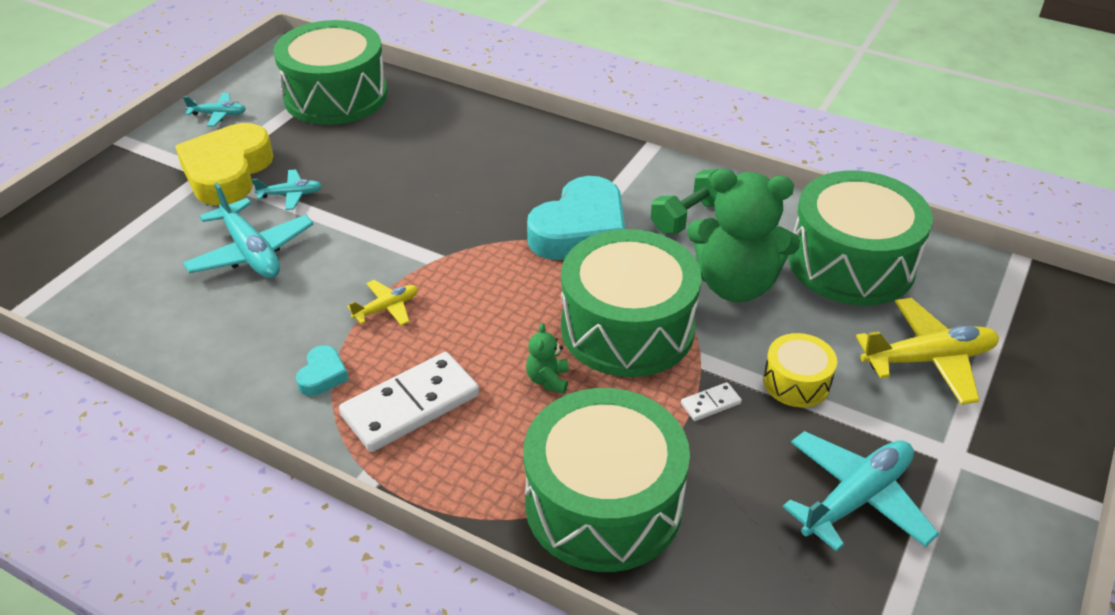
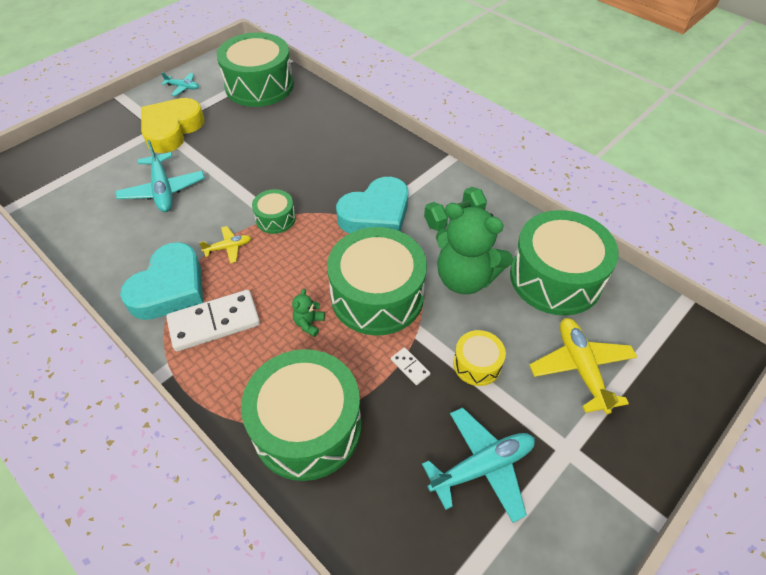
camera: 15 degrees right, 10 degrees up
(291, 195) = (203, 153): turquoise plane -> none
(322, 375) = (170, 288): turquoise heart -> turquoise heart, size x2.27
(439, 260) = (275, 219): none -> green drum
(710, 403) = (410, 367): white domino -> white domino turned 60 degrees clockwise
(928, 359) = (581, 368): yellow plane -> yellow plane turned 105 degrees counterclockwise

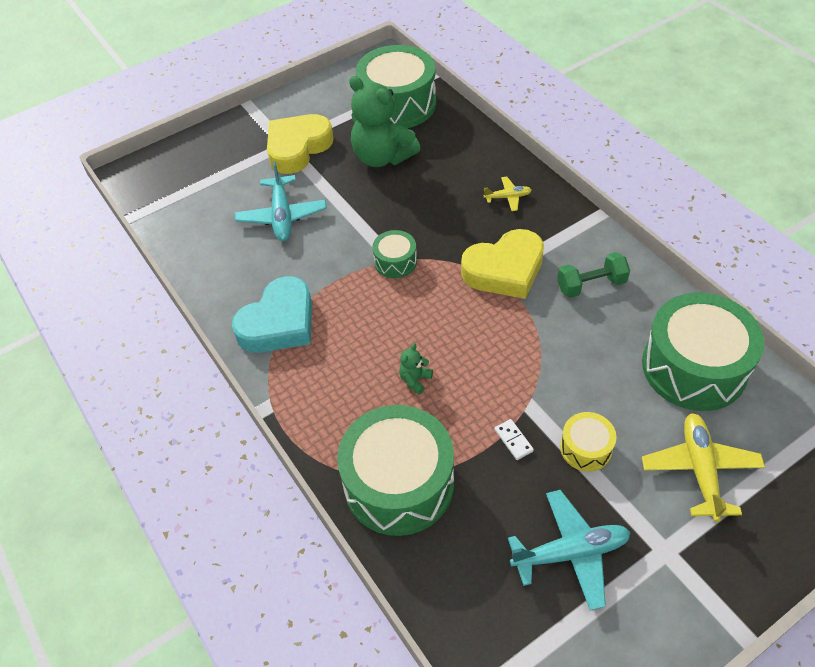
camera: 15 degrees right, 0 degrees up
(183, 87) = (314, 99): turquoise plane -> none
(214, 323) = (319, 365): white domino -> none
(228, 248) = (342, 287): yellow plane -> yellow plane (508, 197)
(376, 214) = (505, 270): turquoise heart -> yellow heart
(377, 296) = (491, 360): green drum -> none
(465, 278) = (591, 354): green teddy bear -> green teddy bear (382, 157)

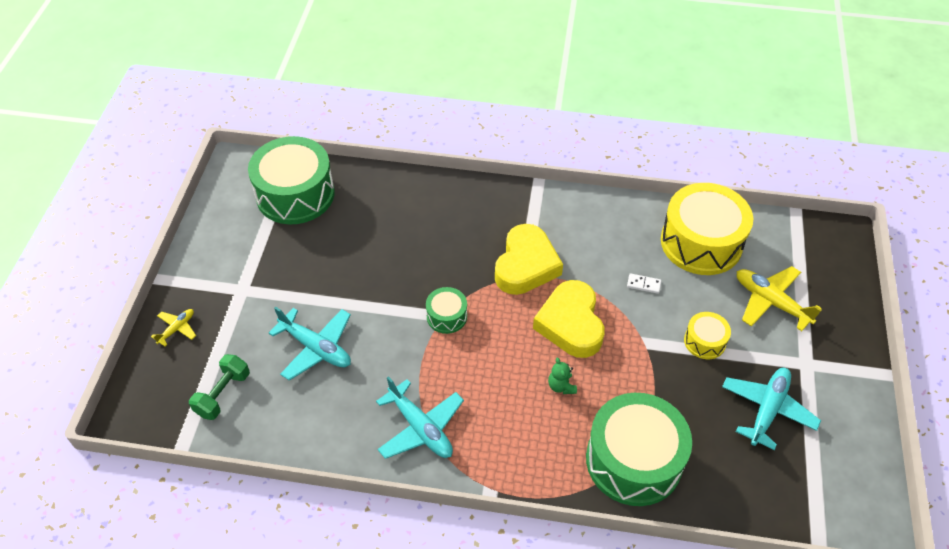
camera: 50 degrees left, 0 degrees up
(279, 323) = (420, 428): turquoise heart -> turquoise plane
(298, 148) = (257, 285): yellow heart -> yellow heart (571, 324)
(382, 157) = (337, 245): green teddy bear -> none
(508, 197) = (466, 211): yellow plane -> yellow plane (177, 329)
(513, 440) = (663, 372): white domino -> white domino (643, 284)
(591, 285) = (588, 234): green dumbbell -> green dumbbell (223, 394)
(694, 367) = (701, 242): green drum -> yellow drum

